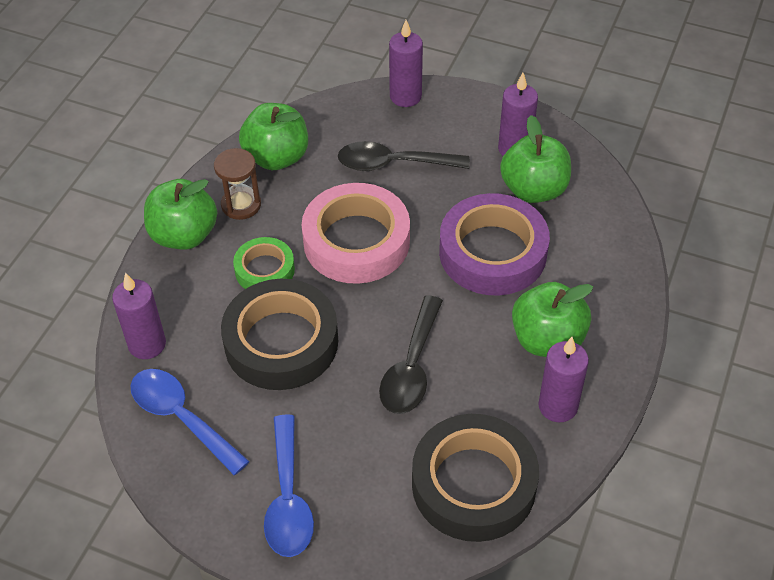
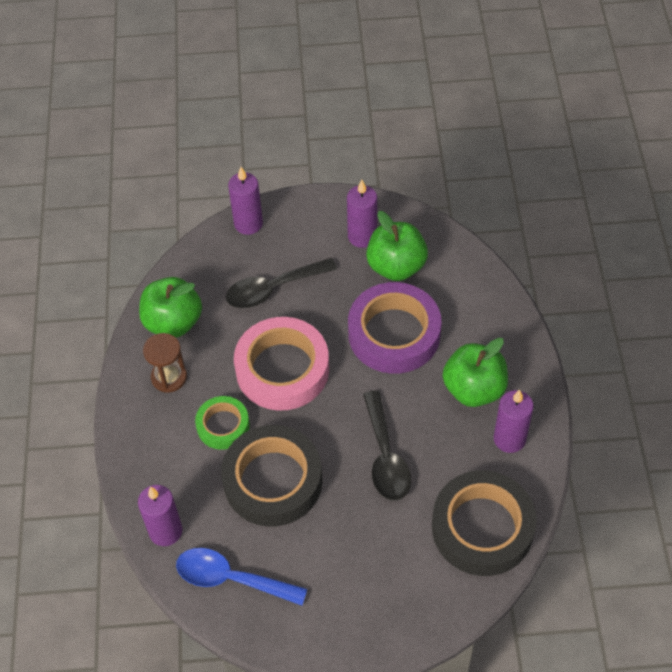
camera: 25 degrees left, 5 degrees up
(184, 235) = (137, 424): green apple -> none
(288, 499) = (353, 604): blue spoon -> none

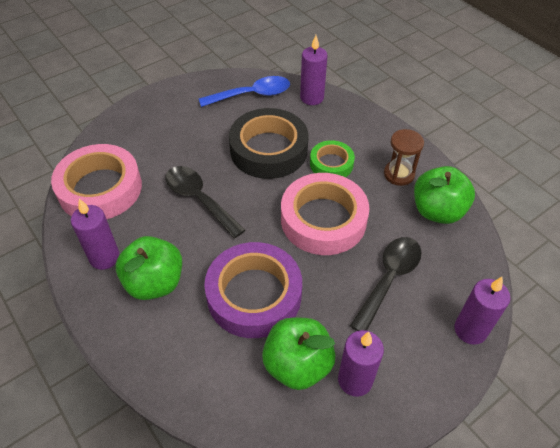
camera: 145 degrees right, 5 degrees down
(482, 528) = (100, 188): black tape -> pink tape

